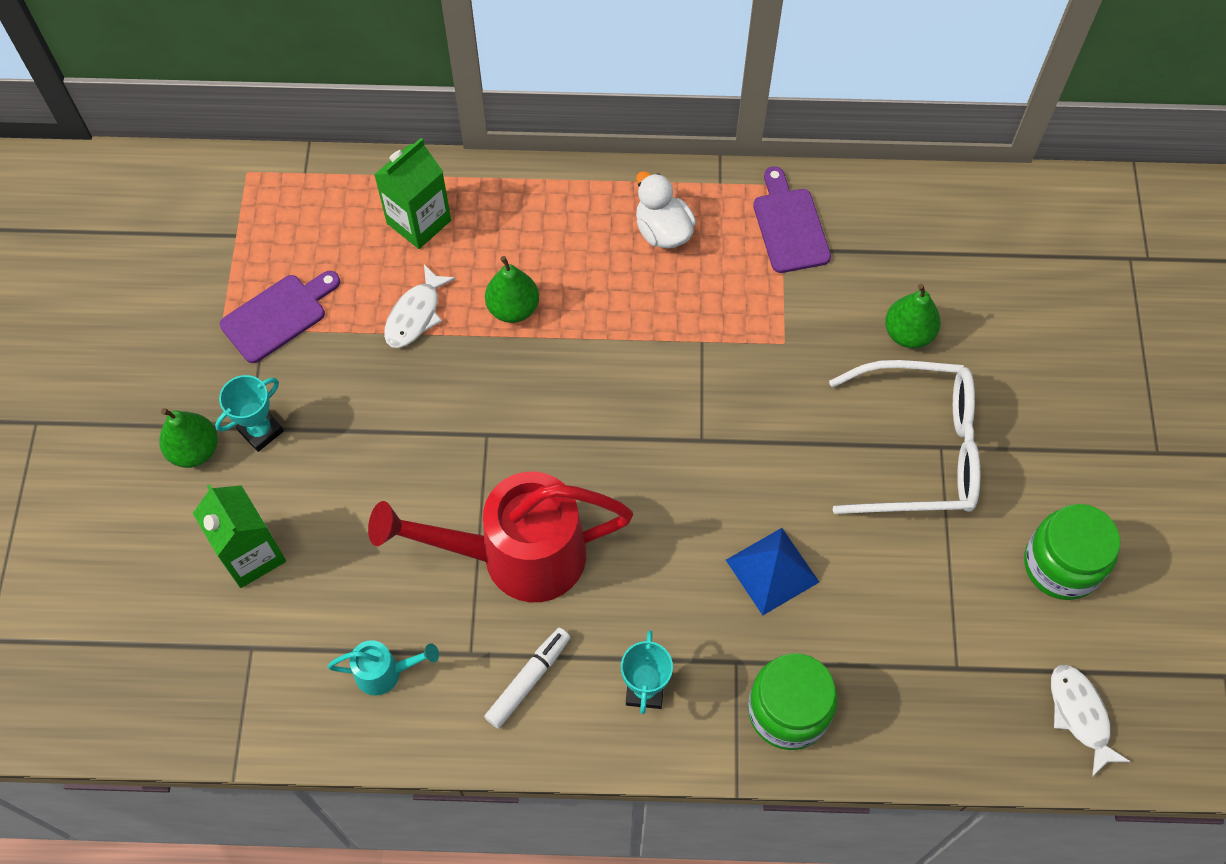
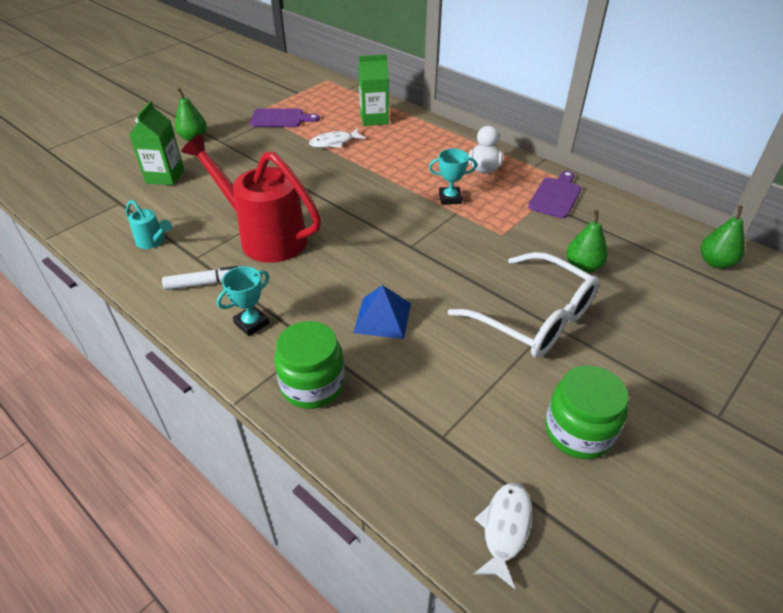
camera: 40 degrees right, 20 degrees down
(260, 431) = (225, 145): turquoise trophy -> turquoise trophy (450, 198)
(513, 308) = (379, 160): green pear -> green pear (715, 262)

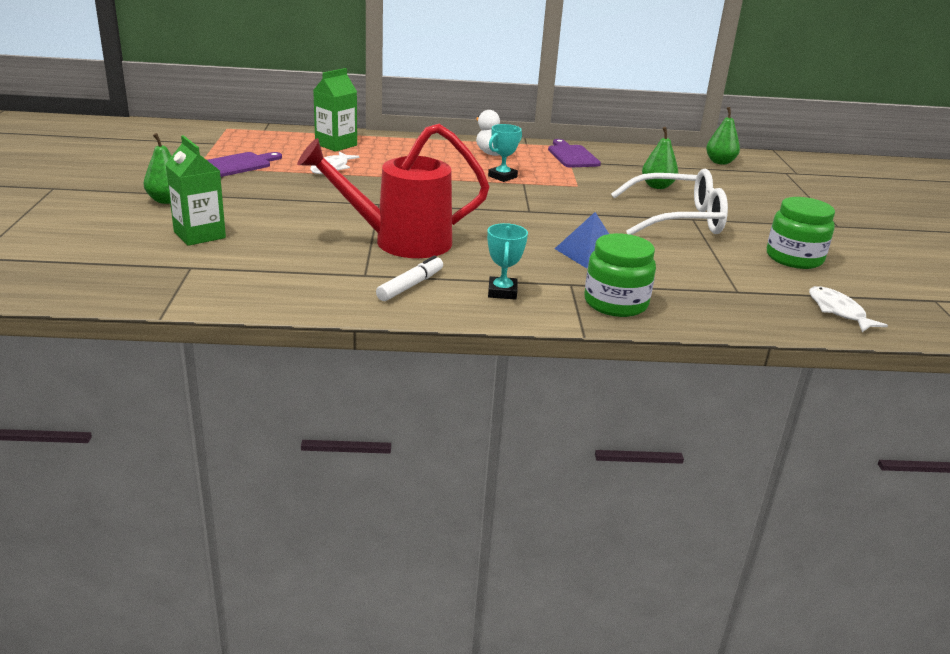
camera: 45 degrees left, 15 degrees down
(153, 242) = (296, 279): turquoise watering can -> none

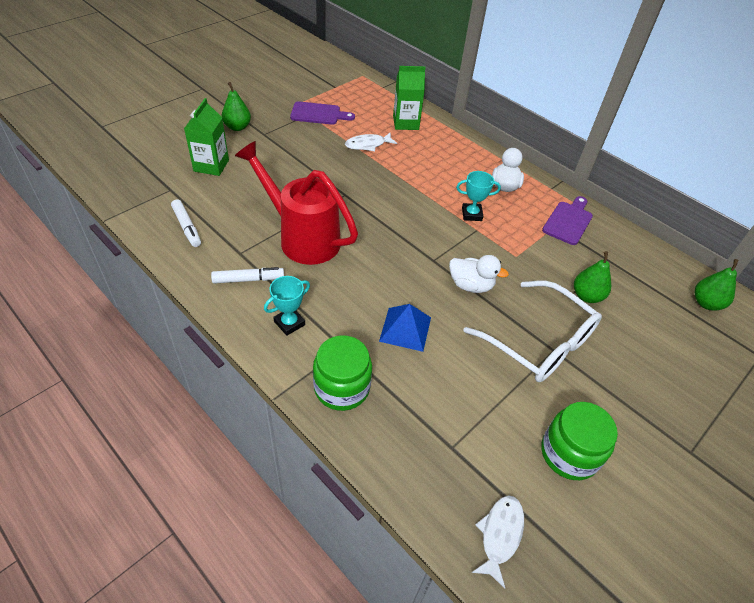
camera: 45 degrees right, 20 degrees up
(271, 282) = (187, 227): none -> white marker
(581, 212) = (471, 285): none -> white duck

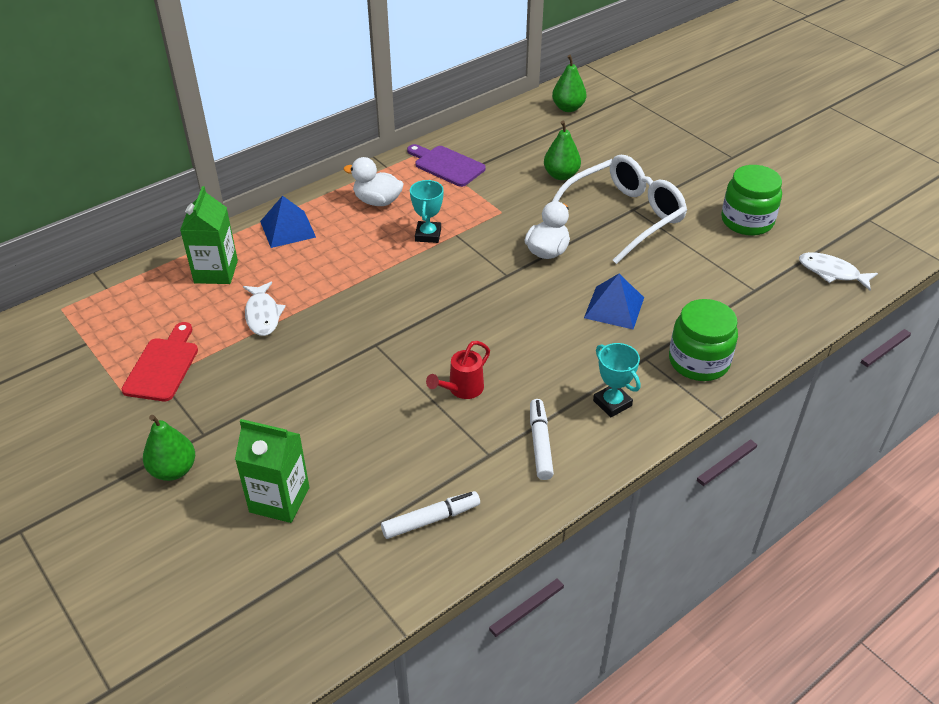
camera: 80 degrees left, 5 degrees down
(302, 238) = (462, 389): red watering can -> red watering can, size x0.43
(318, 114) = (163, 366): purple cutting board -> red cutting board
(457, 147) = (287, 229): none -> blue pyramid

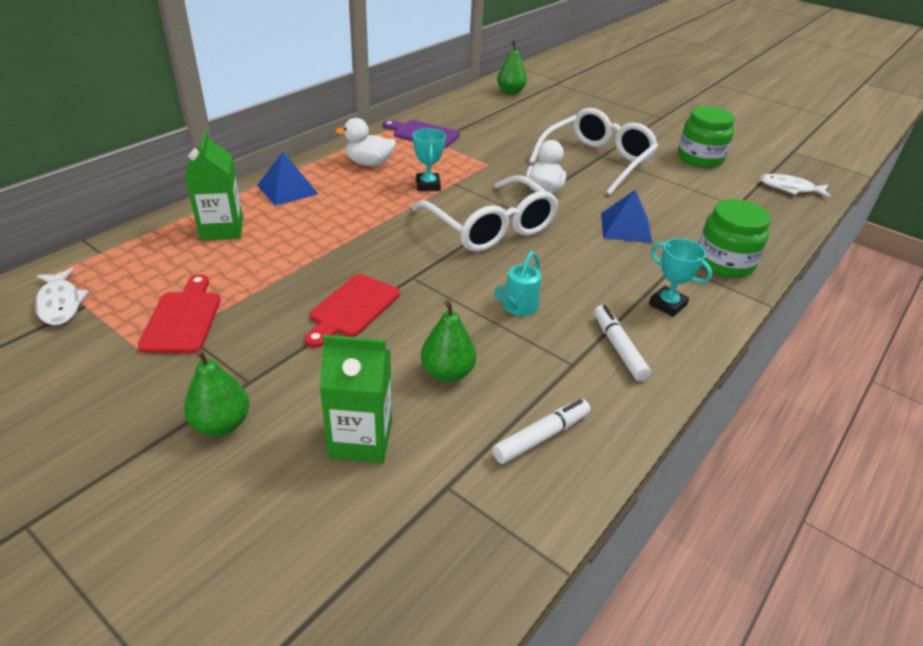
camera: 15 degrees left, 5 degrees down
(262, 315) = (284, 262): white fish -> white fish (60, 304)
(309, 372) = (352, 308): none -> red cutting board
(462, 389) = (517, 307): red watering can -> turquoise watering can
(472, 293) = (490, 227): none -> white glasses
(561, 175) = (527, 136): green pear -> green pear (447, 373)

